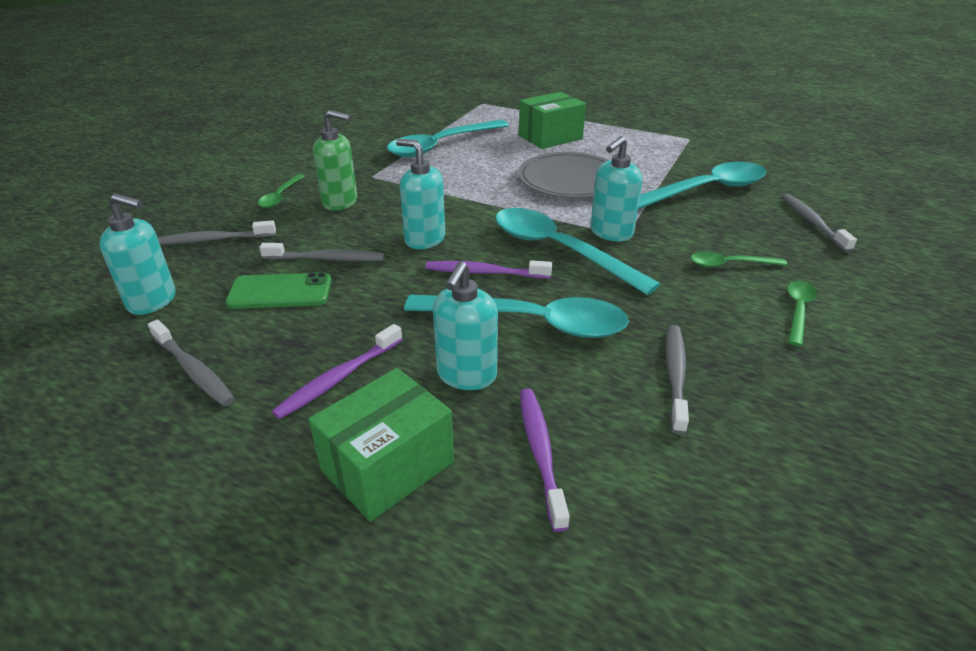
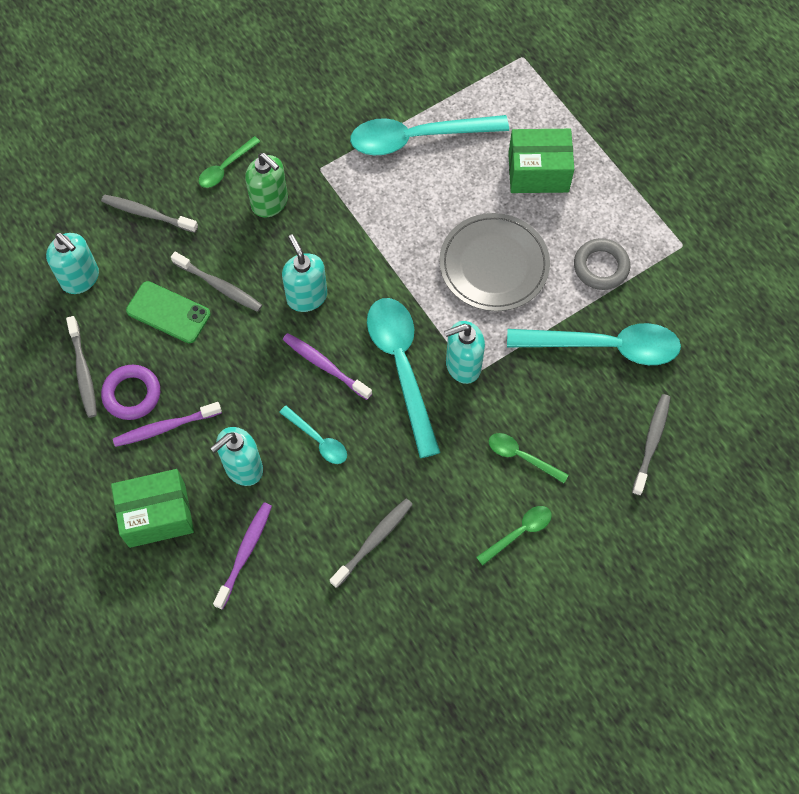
camera: 30 degrees right, 30 degrees up
(274, 366) = (132, 394): none -> purple ring
(530, 322) = (318, 440): turquoise spoon -> turquoise spoon, size x0.49
(649, 160) = (601, 267): none -> grey ring

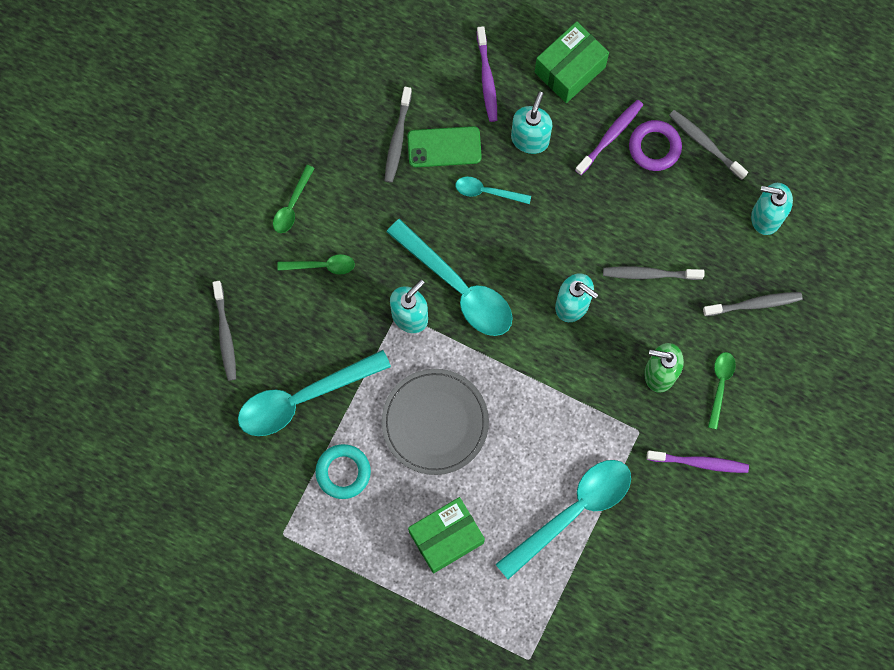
camera: 150 degrees right, 10 degrees up
(168, 312) = (674, 228): green phone -> green phone (444, 147)
(325, 366) = (520, 254): purple toothbrush -> purple toothbrush (699, 462)
(601, 267) = (343, 472): grey ring -> turquoise ring

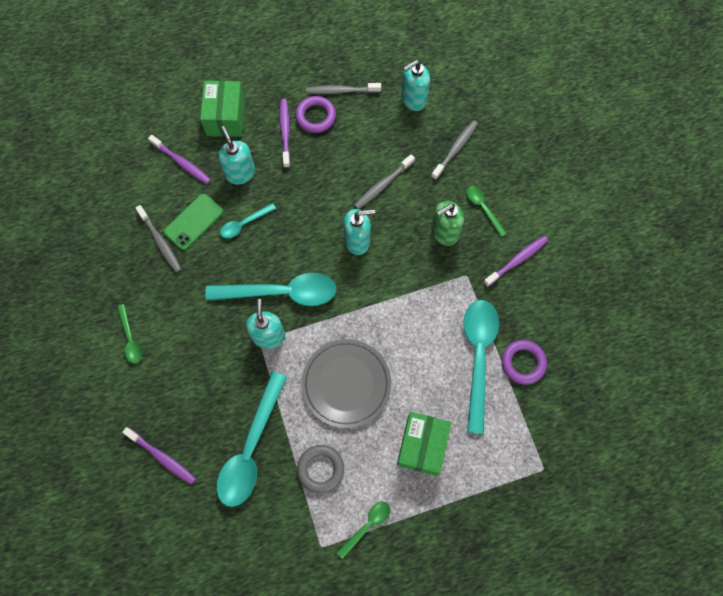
camera: 45 degrees left, 5 degrees down
(225, 334) = (162, 457): grey toothbrush -> purple toothbrush
(322, 266) = (185, 357): green spoon -> green spoon (367, 525)
(343, 472) = (320, 469): turquoise ring -> grey ring
(607, 556) = (523, 363): none -> purple ring

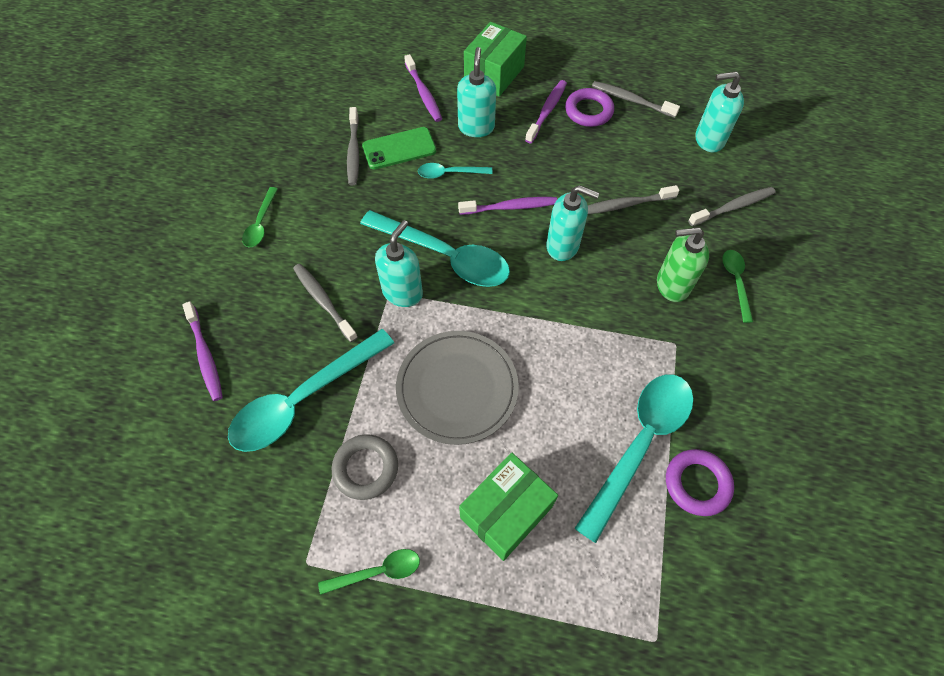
camera: 30 degrees right, 10 degrees down
(218, 373) = (323, 301): none -> grey toothbrush
(516, 260) = (750, 358): purple toothbrush -> purple toothbrush (510, 207)

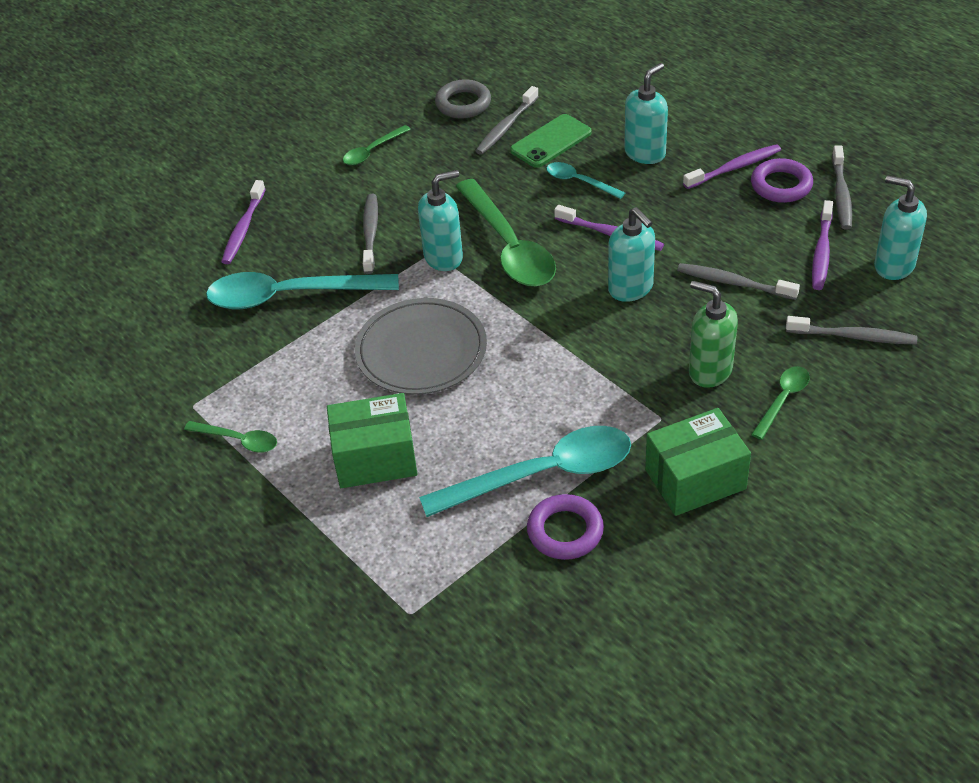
camera: 40 degrees right, 15 degrees down
(366, 468) = (293, 368): grey ring -> grey ring (463, 104)
(399, 148) = (551, 141): green phone -> green phone turned 60 degrees counterclockwise
(423, 93) = (620, 103): purple toothbrush -> purple toothbrush (822, 252)
(444, 256) = (508, 246): turquoise spoon -> green spoon
(494, 74) = (711, 113): green box -> green box (695, 479)
(631, 100) = (841, 194): grey toothbrush -> grey toothbrush turned 150 degrees counterclockwise

